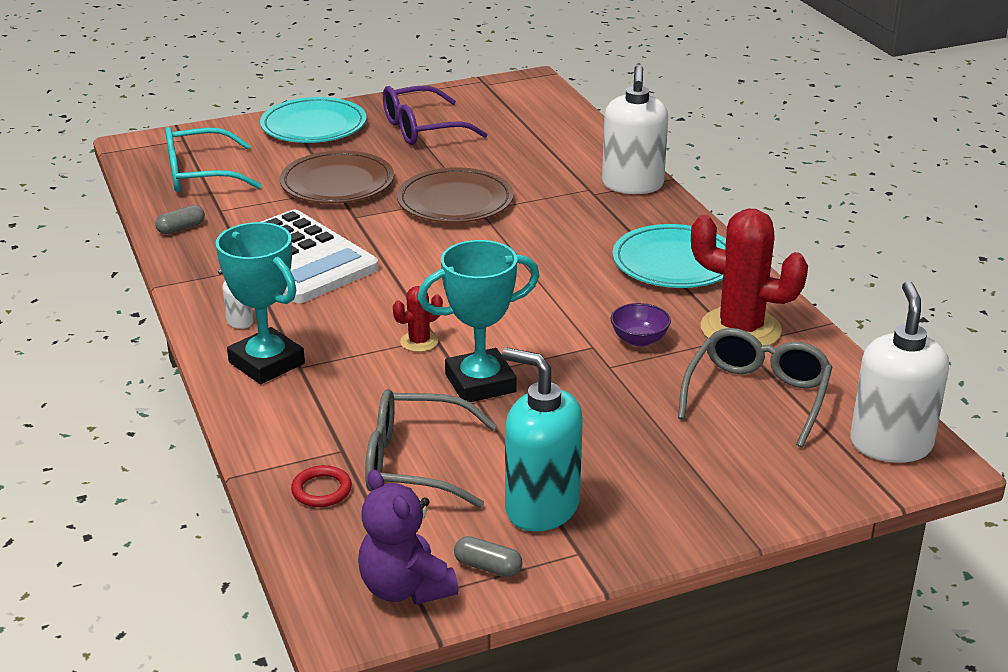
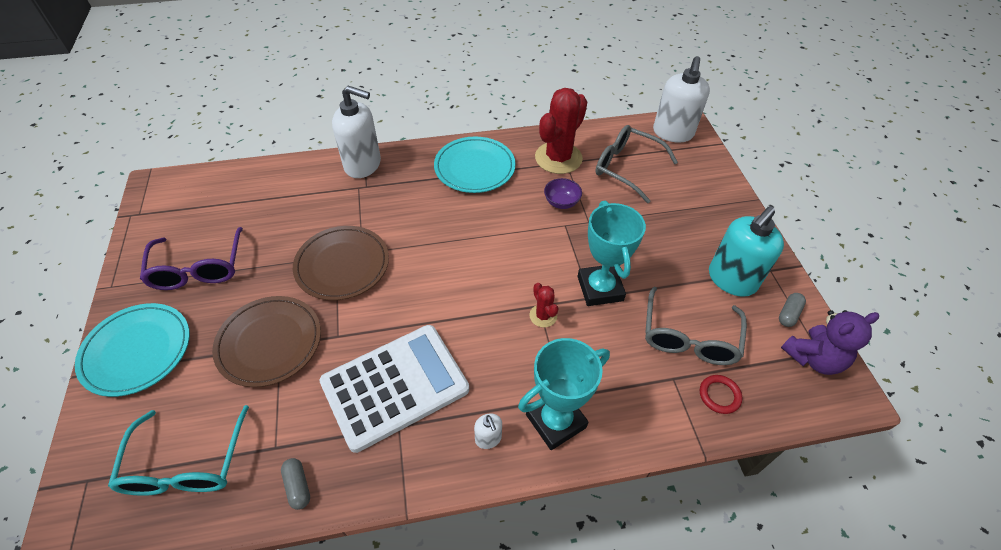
camera: 80 degrees left, 20 degrees up
(890, 444) = (673, 133): white soap dispenser -> white soap dispenser turned 90 degrees counterclockwise

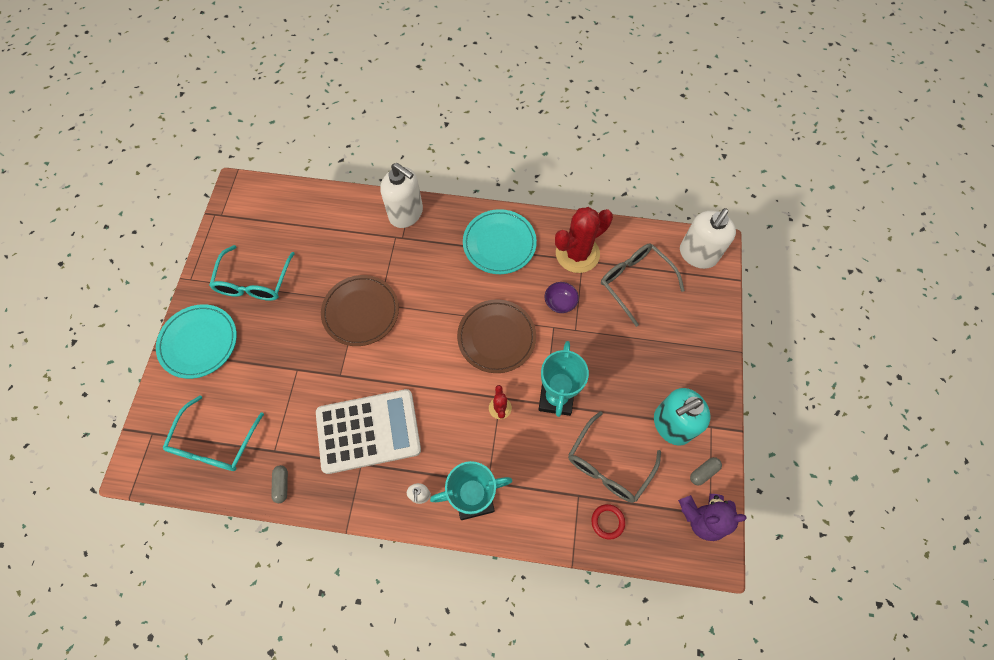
camera: 20 degrees right, 15 degrees up
(198, 268) = (254, 282): purple glasses -> turquoise glasses
(269, 343) = (290, 365): brown plate -> brown plate (496, 337)

